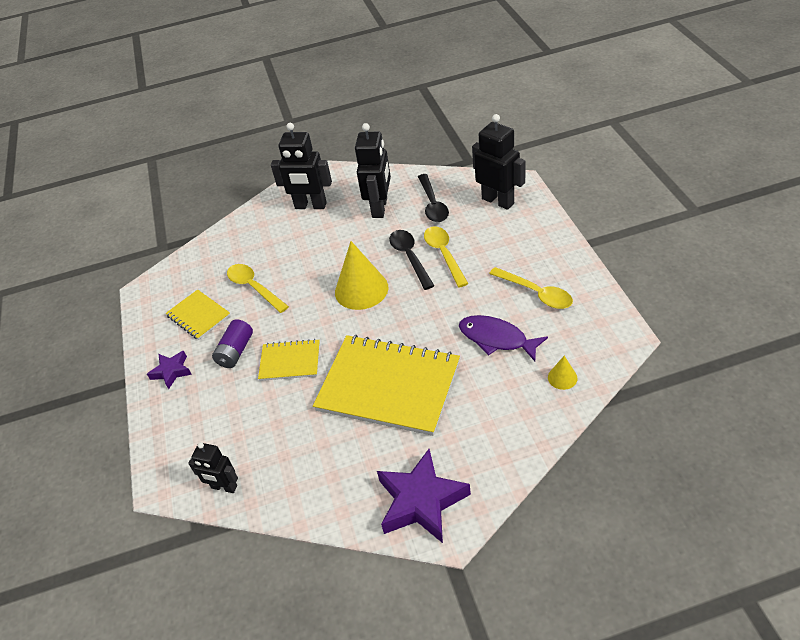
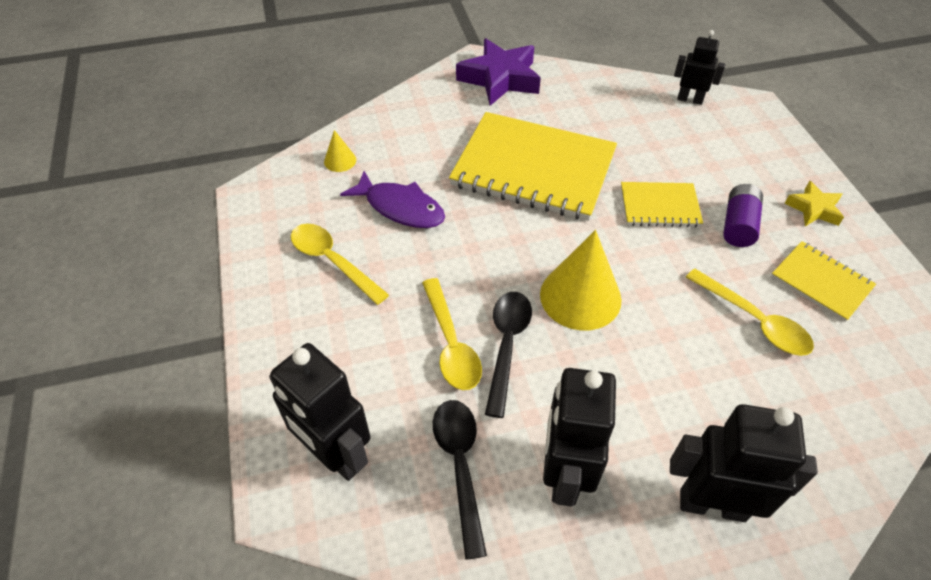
camera: 175 degrees right, 5 degrees up
(171, 371) = (813, 209): purple star -> yellow star
(410, 257) = (507, 345): black spoon -> black spoon turned 150 degrees counterclockwise

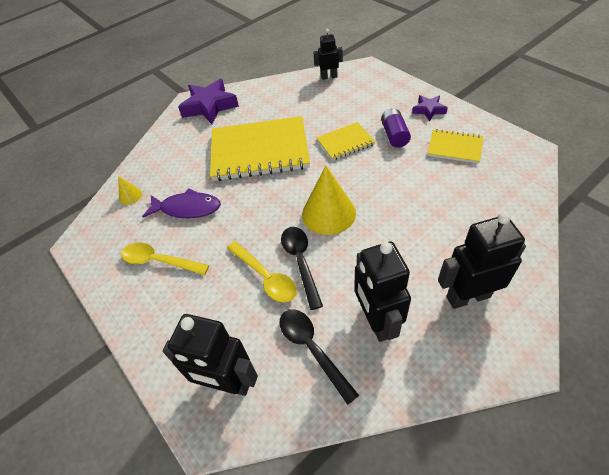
camera: 20 degrees left, 0 degrees up
(754, 320) = (432, 183): yellow spoon -> none
(813, 209) = (428, 110): yellow star -> purple star

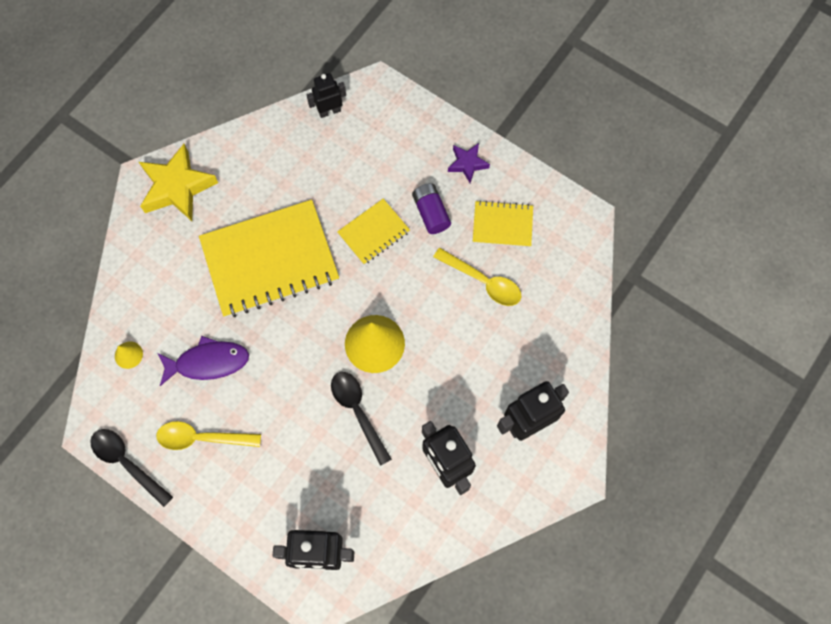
camera: 20 degrees left, 20 degrees up
(210, 106) = (177, 187): purple star -> yellow star
(265, 277) = (325, 436): yellow spoon -> yellow spoon (483, 281)
(312, 349) = (390, 504): black spoon -> black spoon (127, 463)

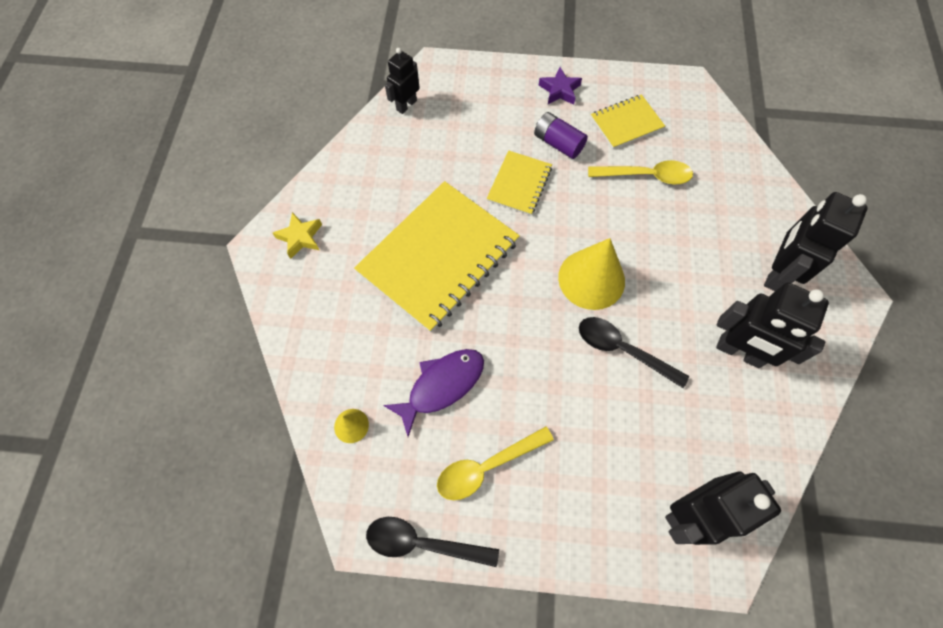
camera: 30 degrees left, 5 degrees down
(177, 187) = (300, 237): yellow star -> yellow star, size x0.54

